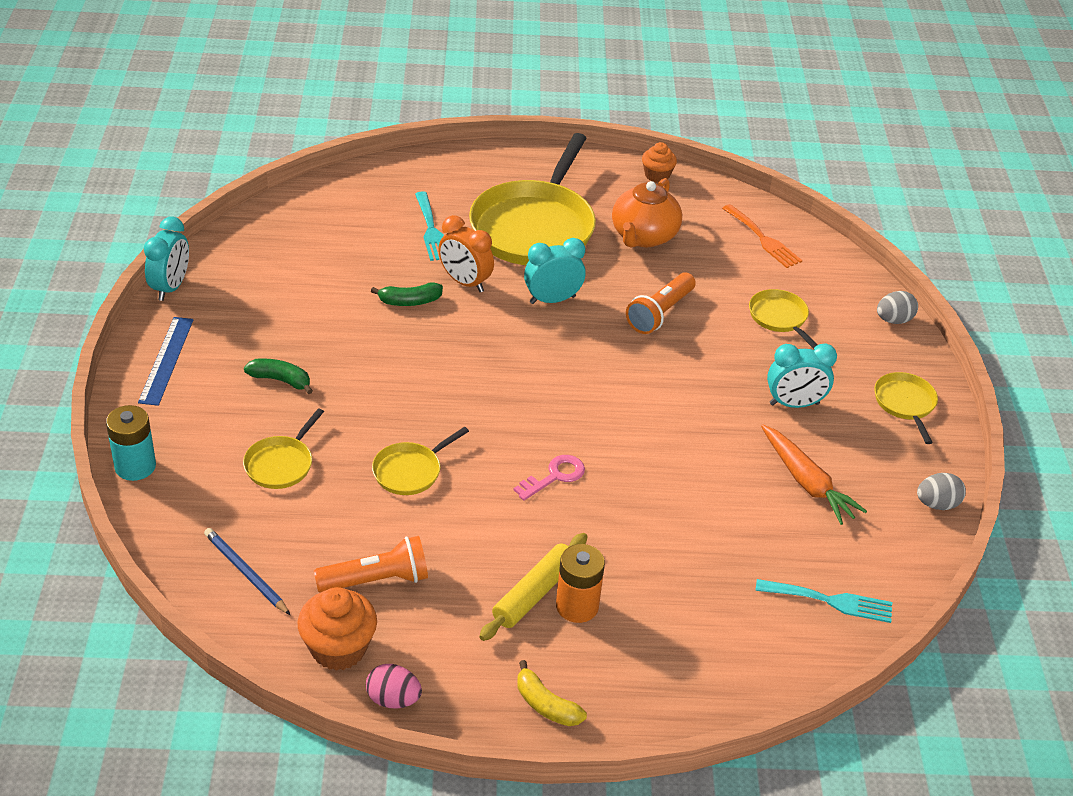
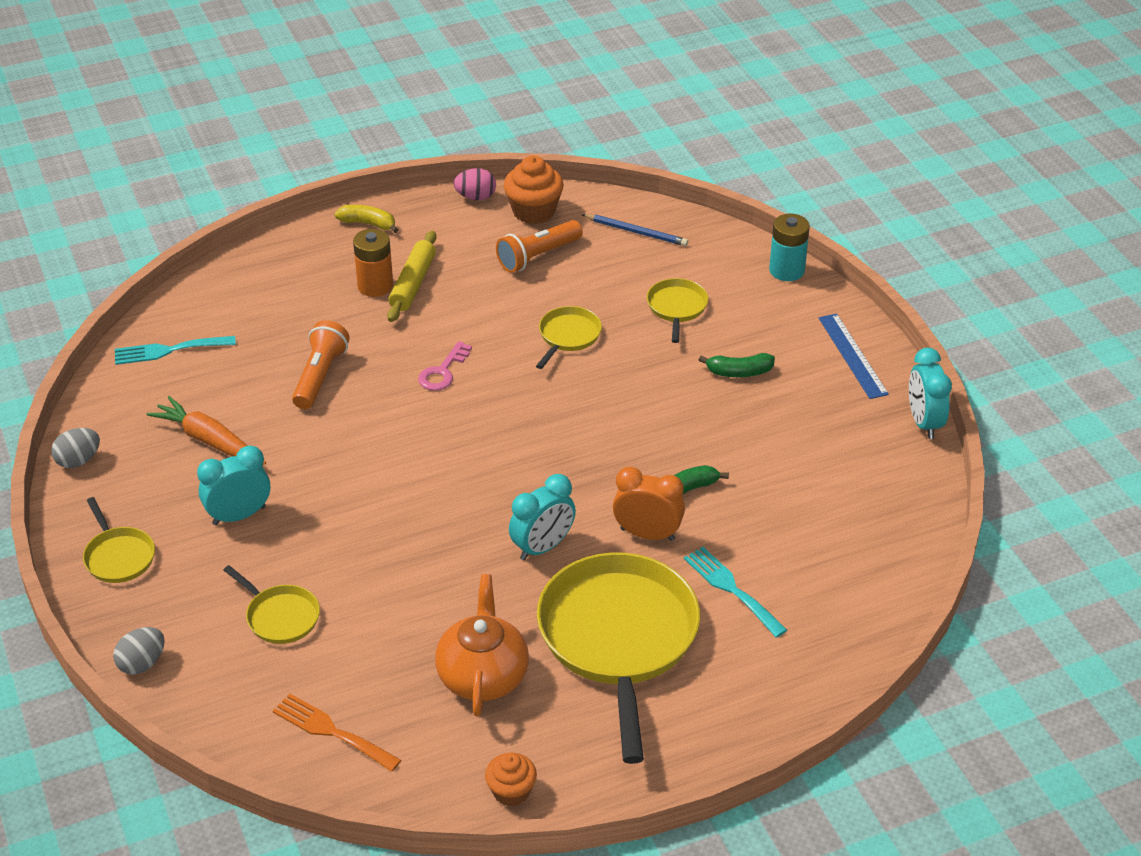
camera: 160 degrees right, 0 degrees up
(660, 313) = (418, 573): orange flashlight -> orange flashlight (320, 376)

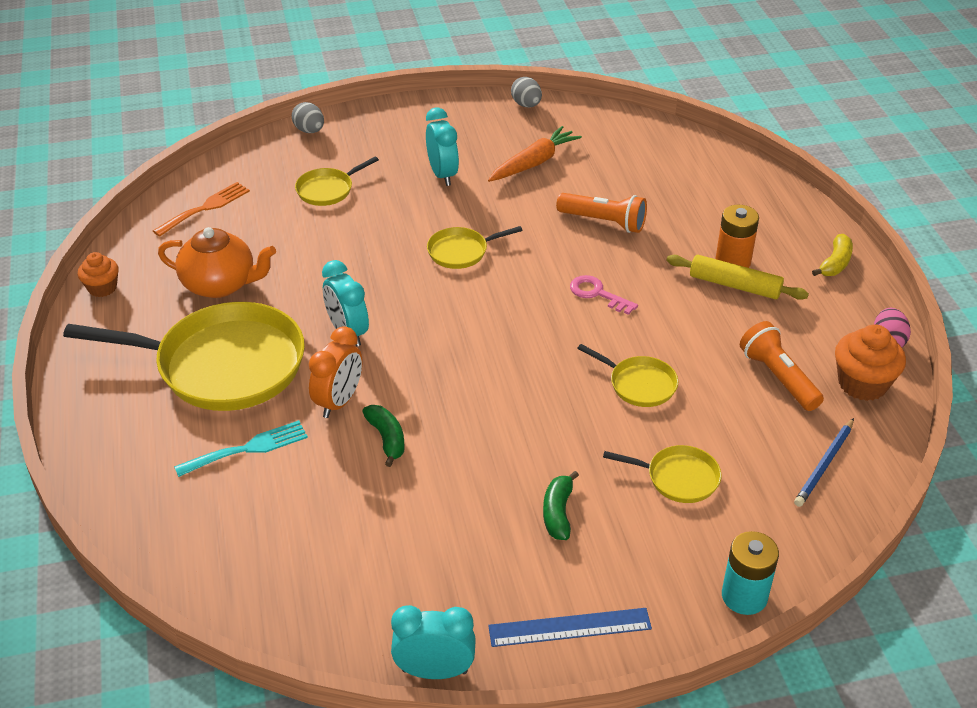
camera: 100 degrees right, 0 degrees up
(118, 556) = (418, 121): yellow pan -> yellow pan (461, 251)
(168, 350) = (651, 145): turquoise fork -> none

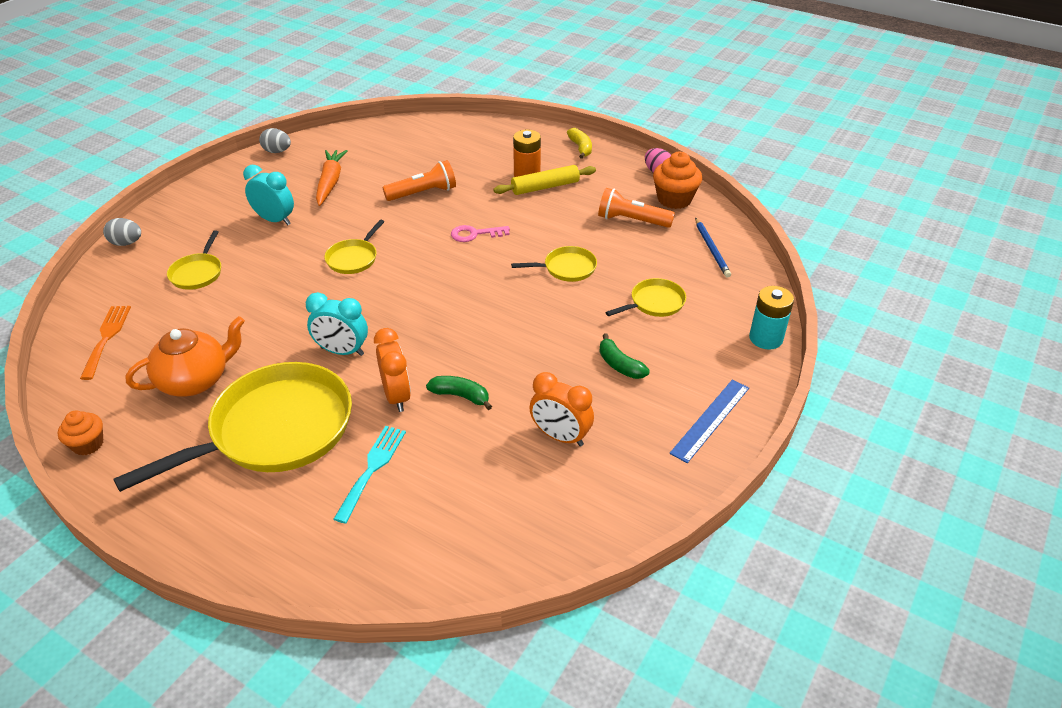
camera: 45 degrees left, 0 degrees up
(418, 536) = (560, 436): none -> orange clock
(434, 671) = (676, 502): turquoise clock -> none

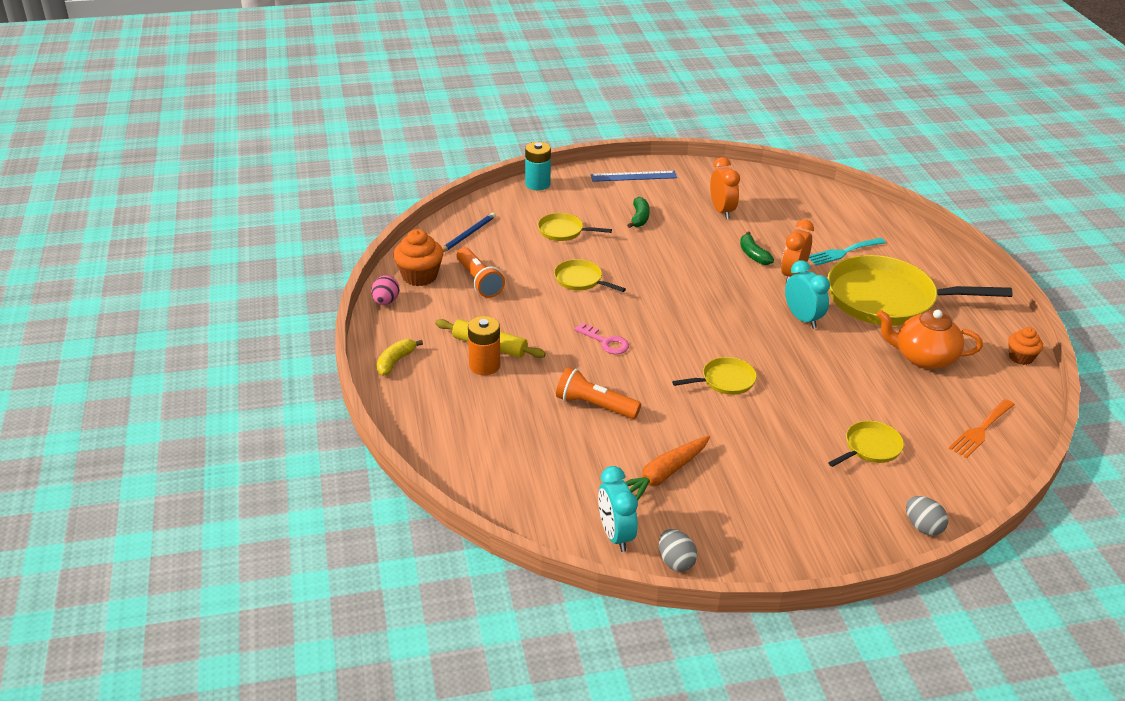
camera: 135 degrees left, 5 degrees down
(275, 220) = (758, 463): turquoise clock -> turquoise clock (615, 535)

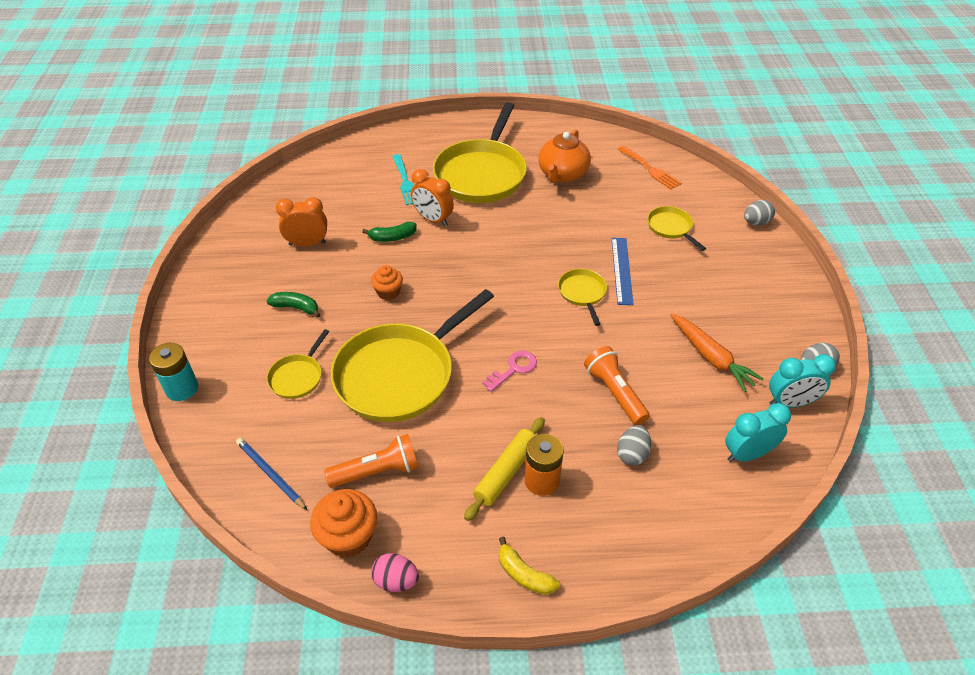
camera: 80 degrees left, 10 degrees up
(523, 418) = (632, 454): none -> grey egg
(580, 280) = (400, 374): yellow pan -> yellow pan, size x2.21
(594, 406) = (614, 392): orange flashlight -> orange flashlight turned 120 degrees clockwise
(633, 176) = (208, 299): blue ruler -> blue ruler (622, 270)
(802, 319) = (499, 227): turquoise clock -> turquoise clock (747, 454)
(1020, 357) = (567, 129): orange cupcake -> orange cupcake (388, 292)

